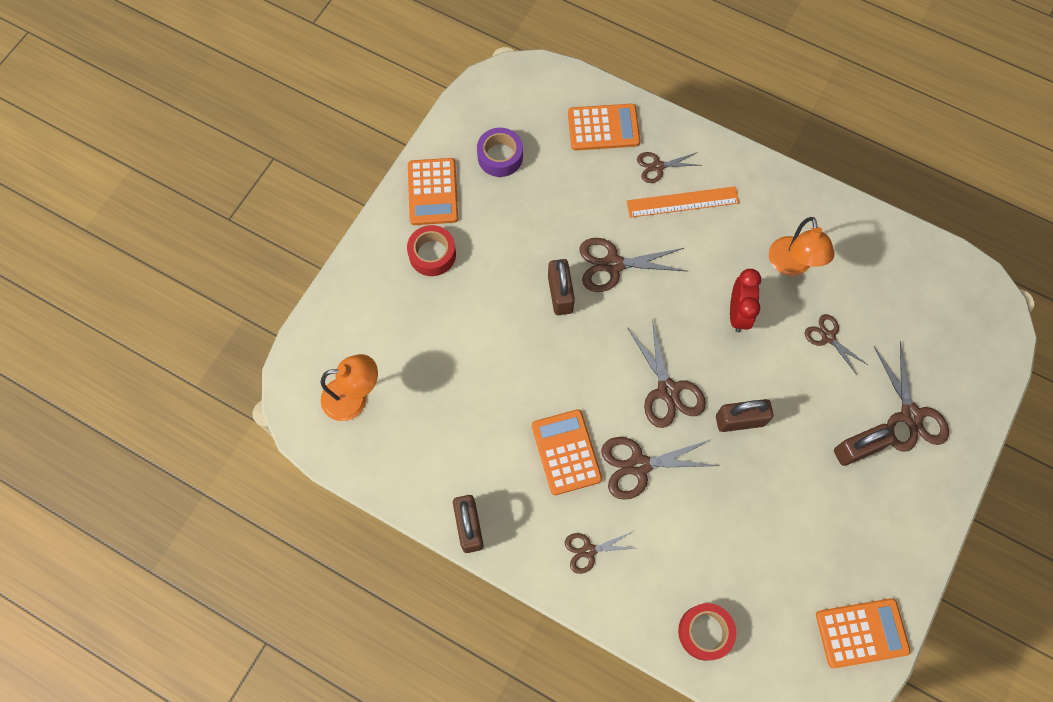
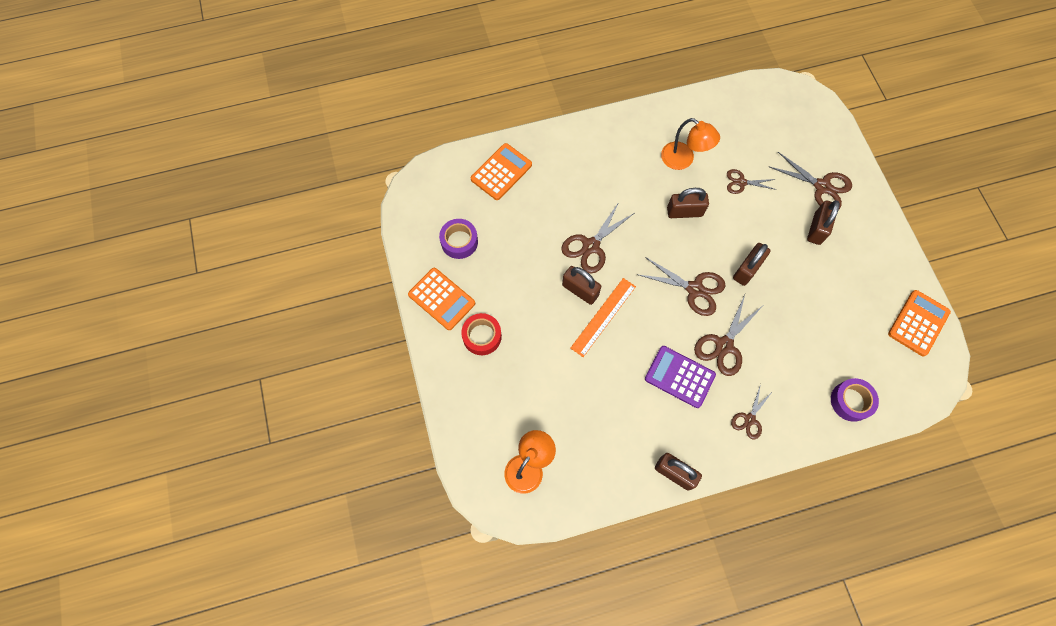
camera: 45 degrees left, 0 degrees up
(566, 452) = (679, 376): orange calculator -> purple calculator
(657, 166) = (555, 168): brown scissors -> none
(682, 202) = (590, 176): orange ruler -> orange ruler (603, 317)
(705, 632) = (850, 401): red tape -> purple tape
(738, 313) = (684, 212): red clock -> brown padlock

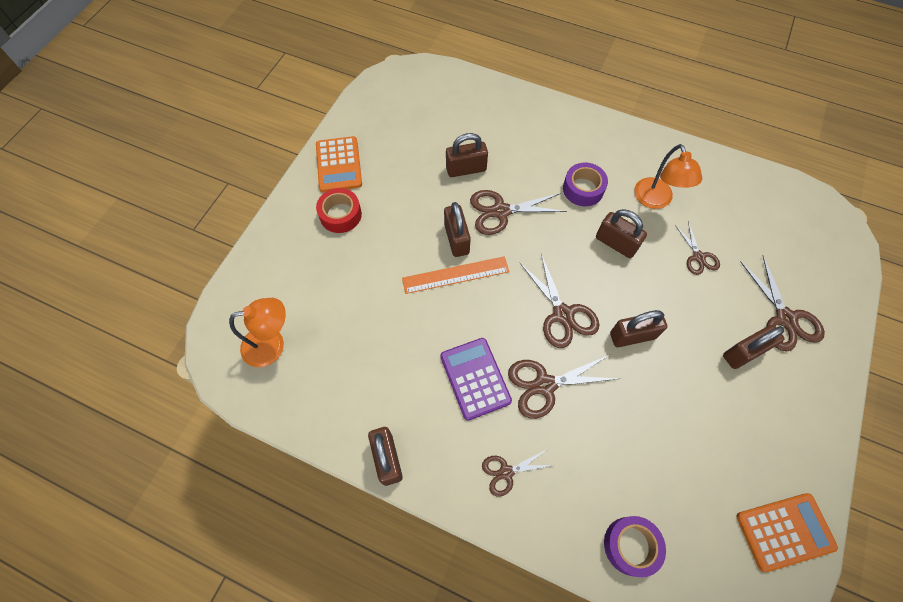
camera: 40 degrees right, 5 degrees down
(459, 241) = (395, 133): purple tape -> purple tape (583, 189)
(501, 172) = (481, 106): orange calculator -> none
(537, 232) = (466, 169): none -> brown padlock
(741, 182) = (698, 257): brown scissors -> brown scissors turned 150 degrees counterclockwise

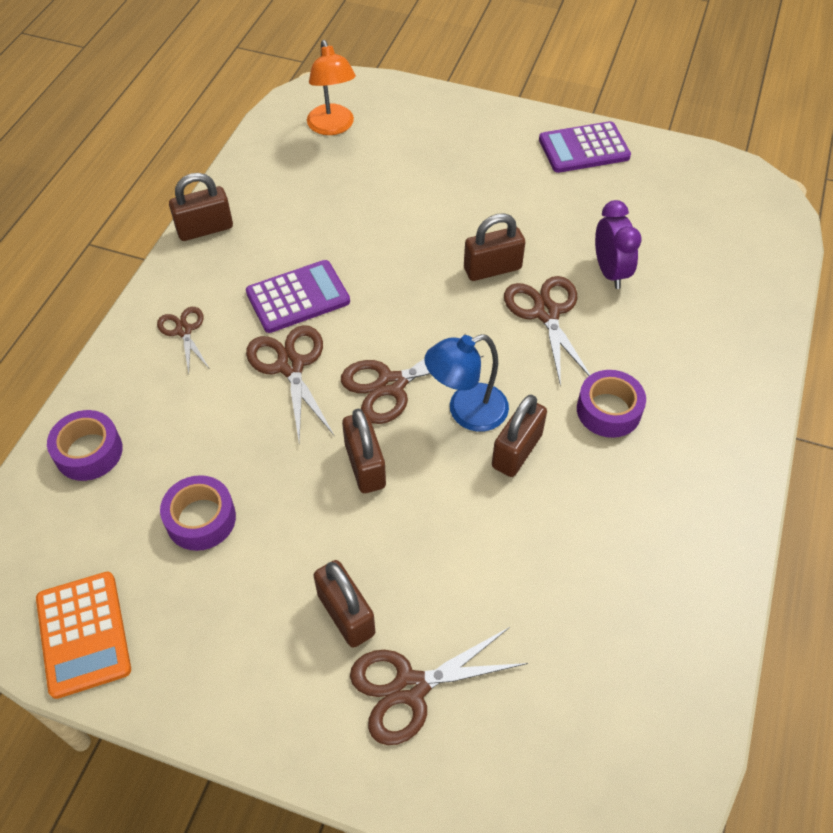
camera: 85 degrees right, 10 degrees down
(338, 165) = (584, 148): orange calculator -> purple calculator
(340, 215) = (508, 159): red tape -> none
(455, 275) = (438, 271): orange ruler -> none
(466, 169) = (610, 272): brown padlock -> purple clock
(586, 269) = (466, 412): none -> blue lamp
(655, 200) = (609, 510): orange lamp -> none
(684, 450) = (201, 519): none -> purple tape
(698, 257) = (510, 565): brown scissors -> none

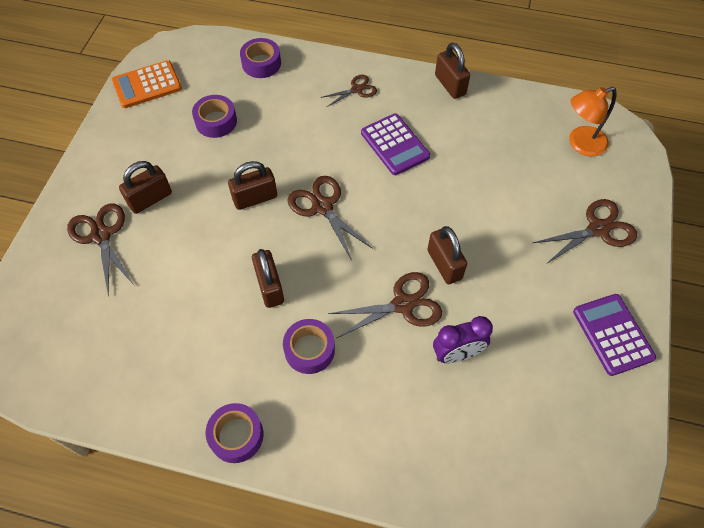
camera: 85 degrees right, 5 degrees up
(290, 366) = (333, 148): brown scissors -> brown scissors (598, 229)
(466, 412) = (302, 254): blue lamp -> none
(517, 451) = (270, 287): brown padlock -> brown padlock turned 45 degrees clockwise
(727, 492) = (236, 435): none -> purple tape

